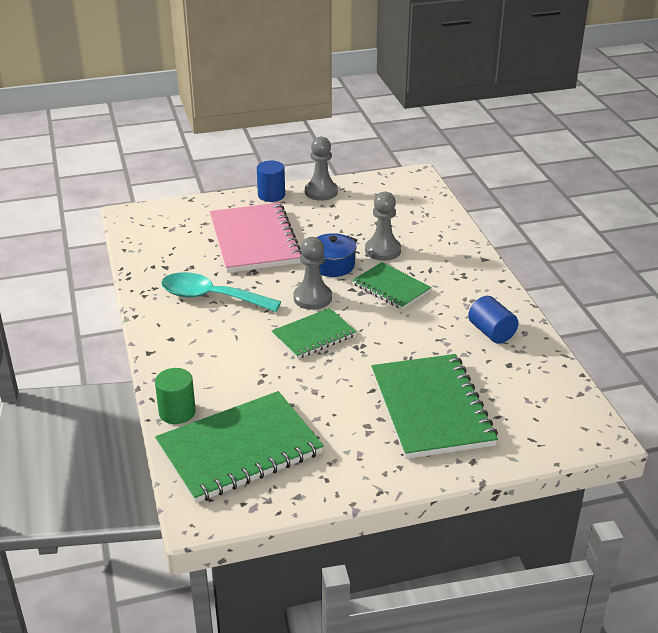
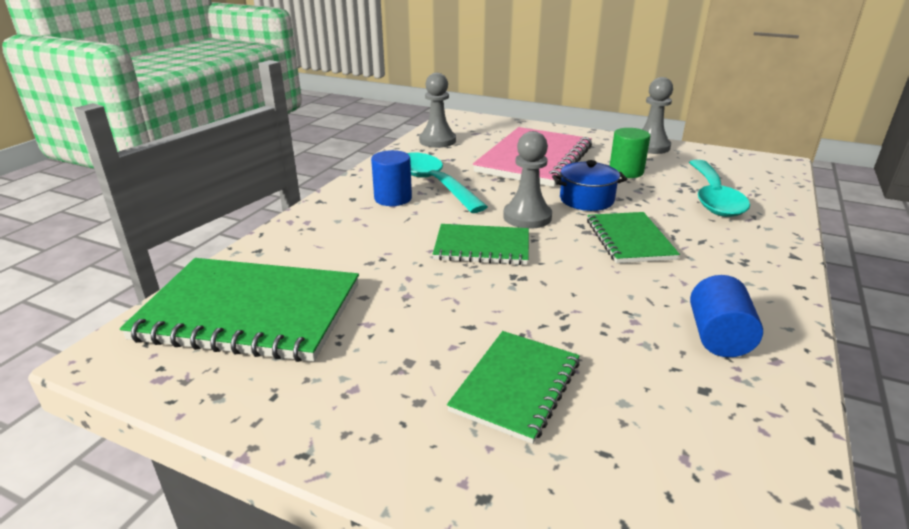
camera: 40 degrees right, 5 degrees down
(177, 412) = (259, 253): green cylinder -> green cylinder (626, 172)
(271, 195) = (596, 136): blue cylinder -> blue cylinder (393, 198)
(383, 250) = (661, 206): grey pawn -> grey pawn (437, 141)
(406, 229) = (713, 198): none -> turquoise spoon
(431, 408) = (516, 386): green notebook -> green notebook, size x0.58

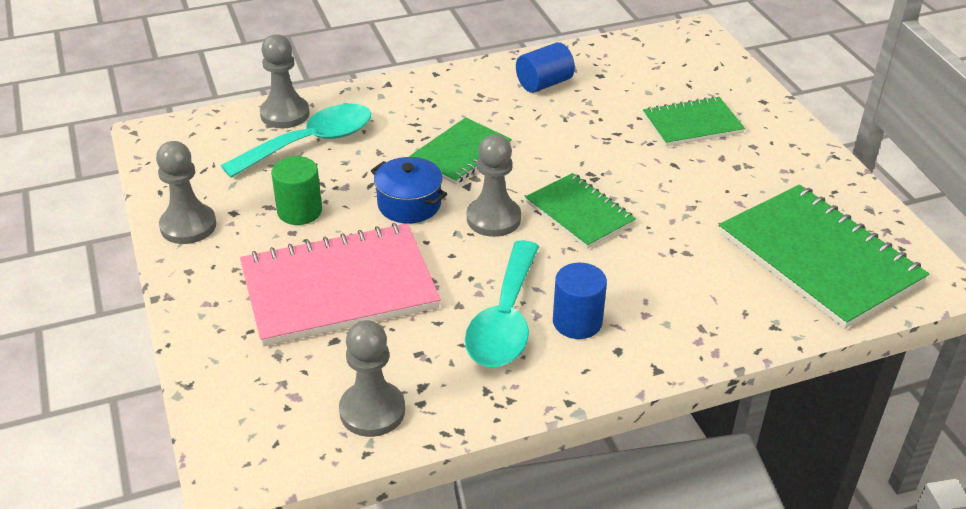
camera: 135 degrees left, 10 degrees up
(771, 202) = (285, 114): none -> grey pawn

